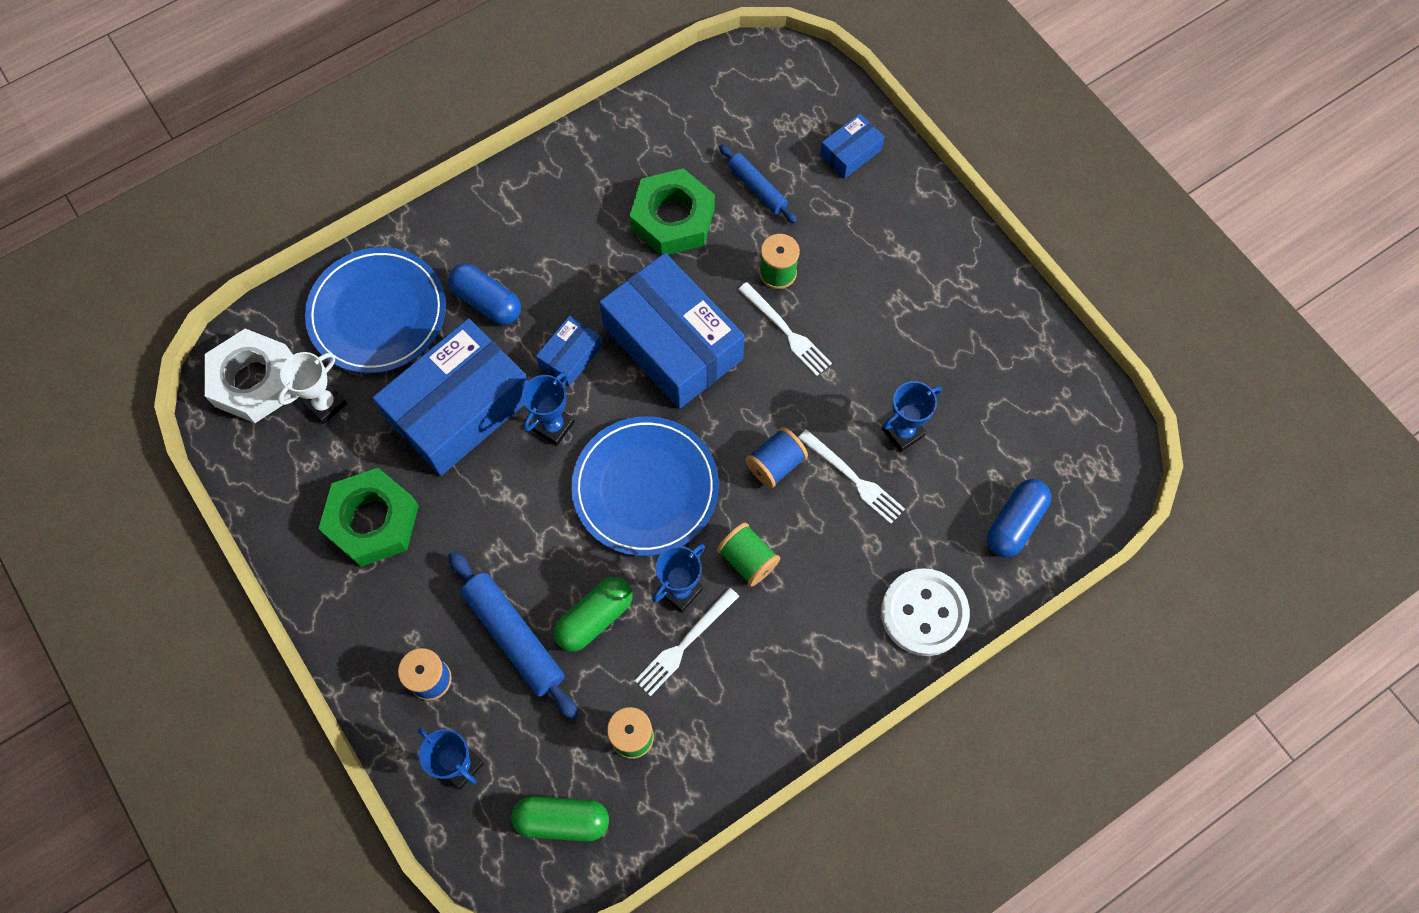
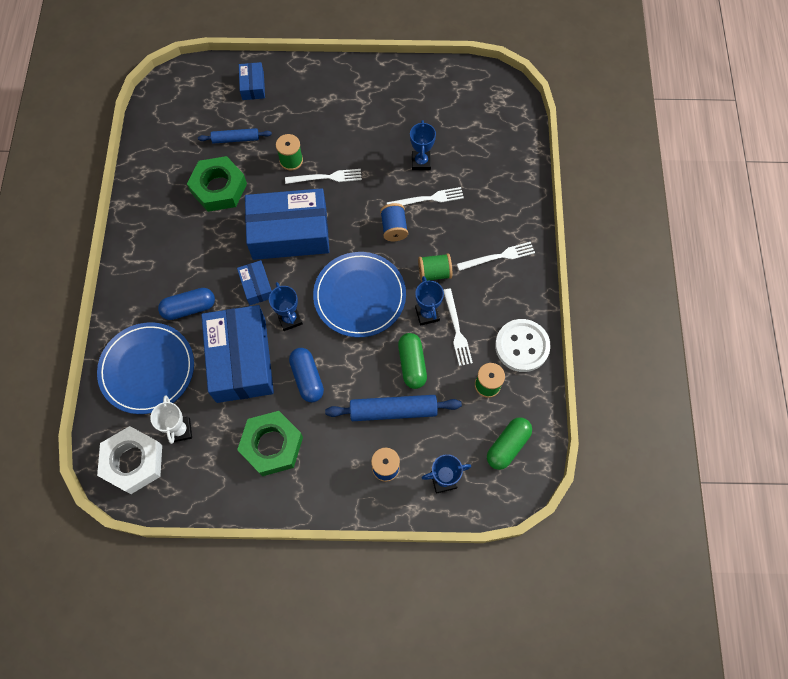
camera: 55 degrees left, 0 degrees up
(835, 629) = (498, 256): none -> white fork
(924, 613) = (518, 213): white button -> white button (522, 346)
(1015, 523) = (502, 147): blue capsule -> blue capsule (307, 378)

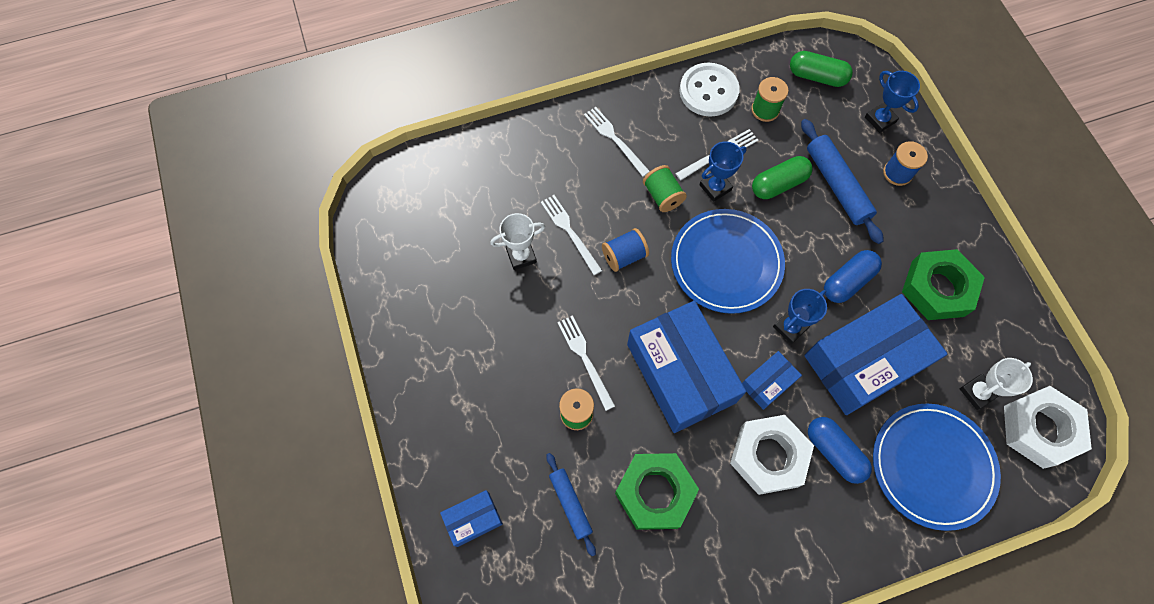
camera: 110 degrees left, 0 degrees up
(207, 265) = (768, 456): none -> white nut
(421, 162) = (521, 256): blue trophy -> white trophy

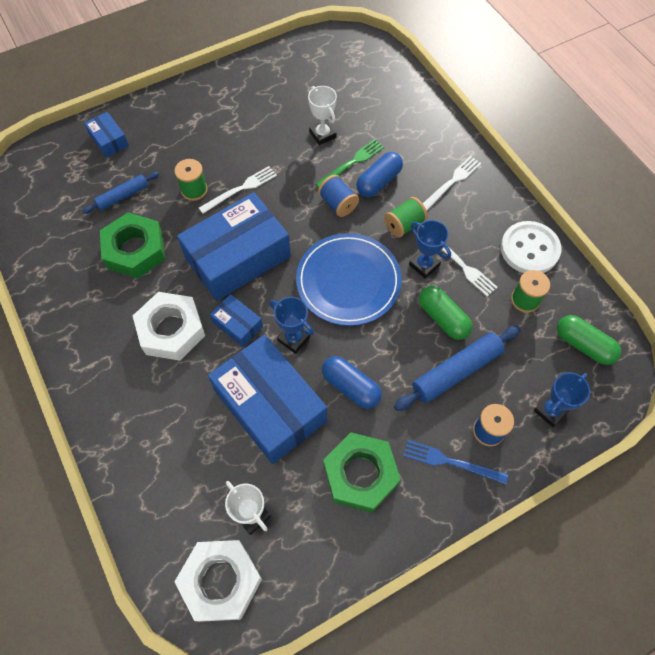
camera: 80 degrees right, 5 degrees down
(570, 232) = (351, 163): white fork -> green fork
(817, 76) = (583, 345): green capsule -> green capsule turned 60 degrees counterclockwise
(834, 452) = (179, 383): blue capsule -> blue capsule (378, 182)
(926, 210) = (450, 462): none -> blue fork
(932, 466) = (173, 471): blue plate -> none

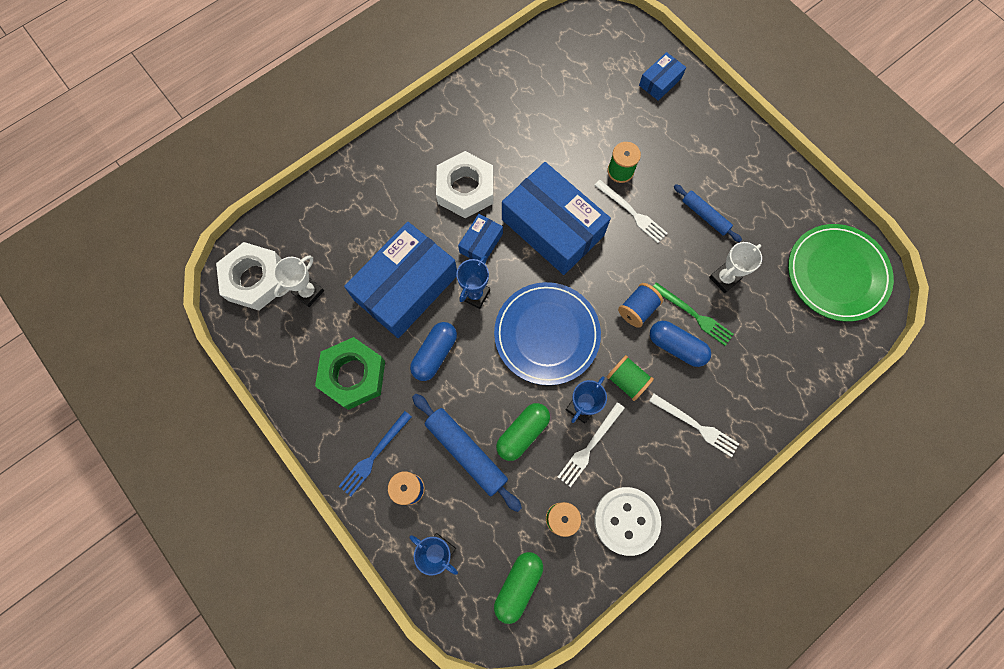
camera: 80 degrees right, 10 degrees up
(123, 196) = (598, 112): blue rolling pin -> blue rolling pin (705, 216)
(135, 250) = (541, 138): green nut -> none
(335, 61) = (837, 274): none -> green plate
(450, 462) = (374, 455): blue fork -> blue fork turned 150 degrees counterclockwise

